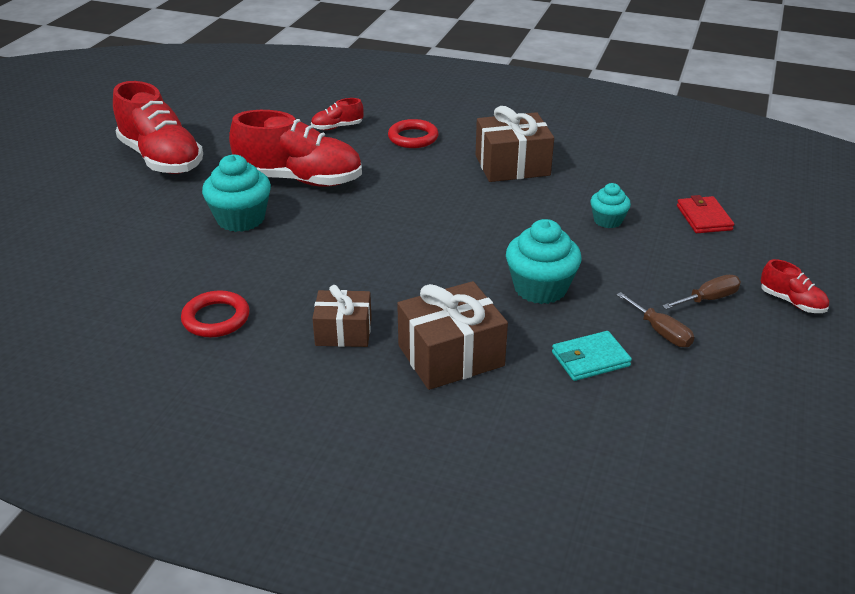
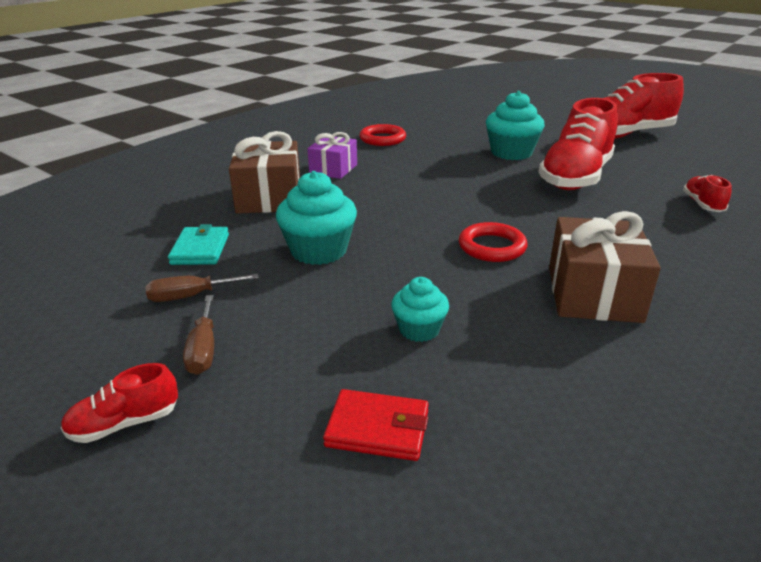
camera: 110 degrees right, 5 degrees down
(343, 332) = (333, 169): brown gift -> purple gift
(413, 138) = (678, 242): red ring -> red ring (492, 247)

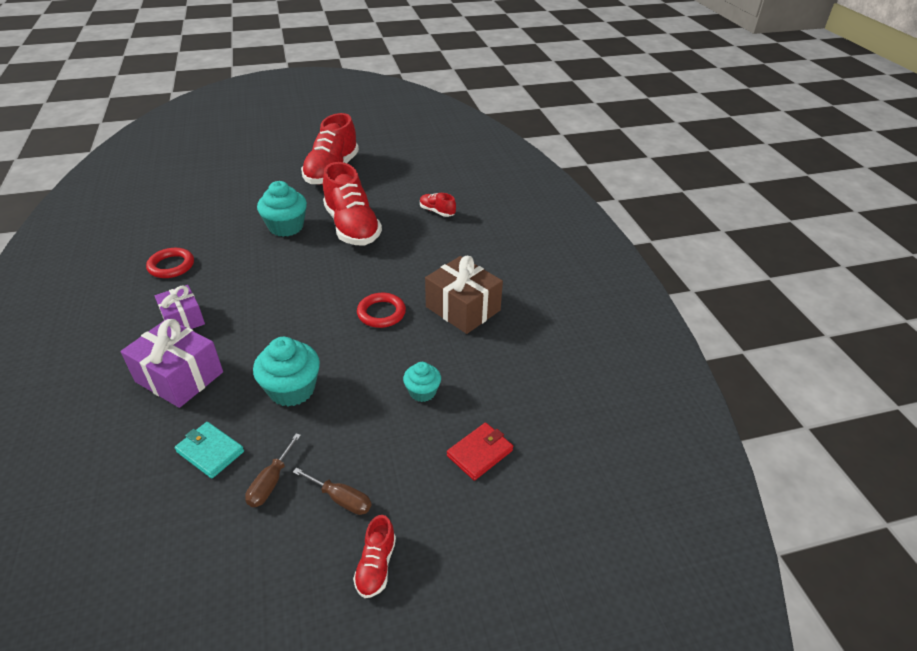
camera: 55 degrees left, 10 degrees up
(269, 197) = (179, 377): brown gift -> purple gift

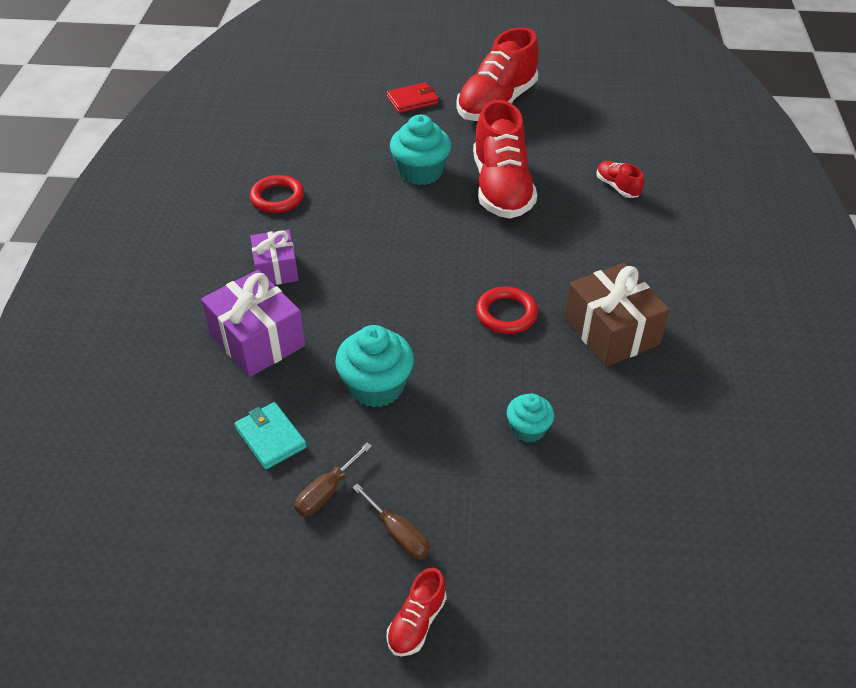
camera: 20 degrees right, 5 degrees up
(480, 453) = (575, 525): red wallet -> red wallet (412, 100)

